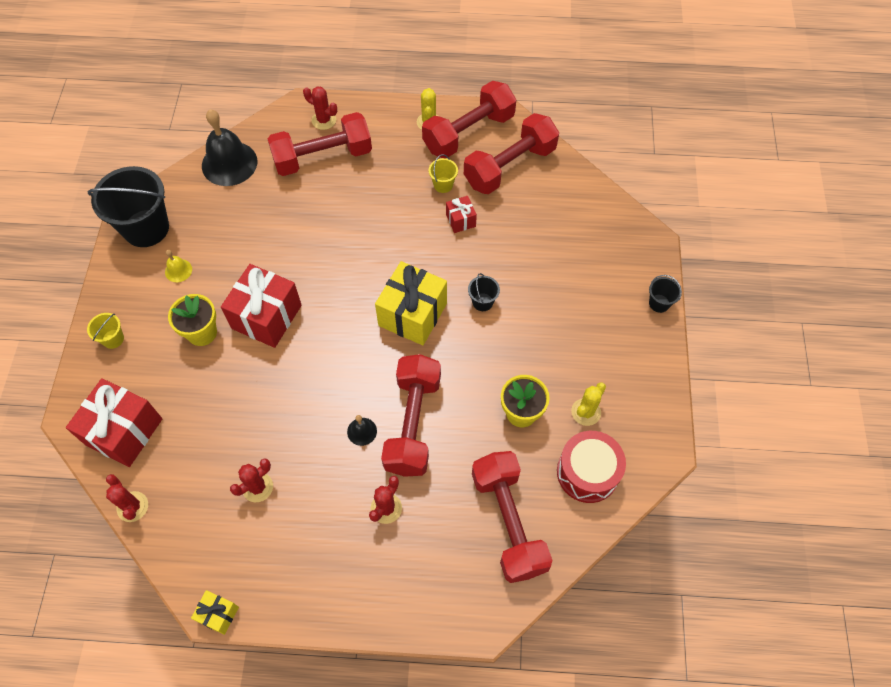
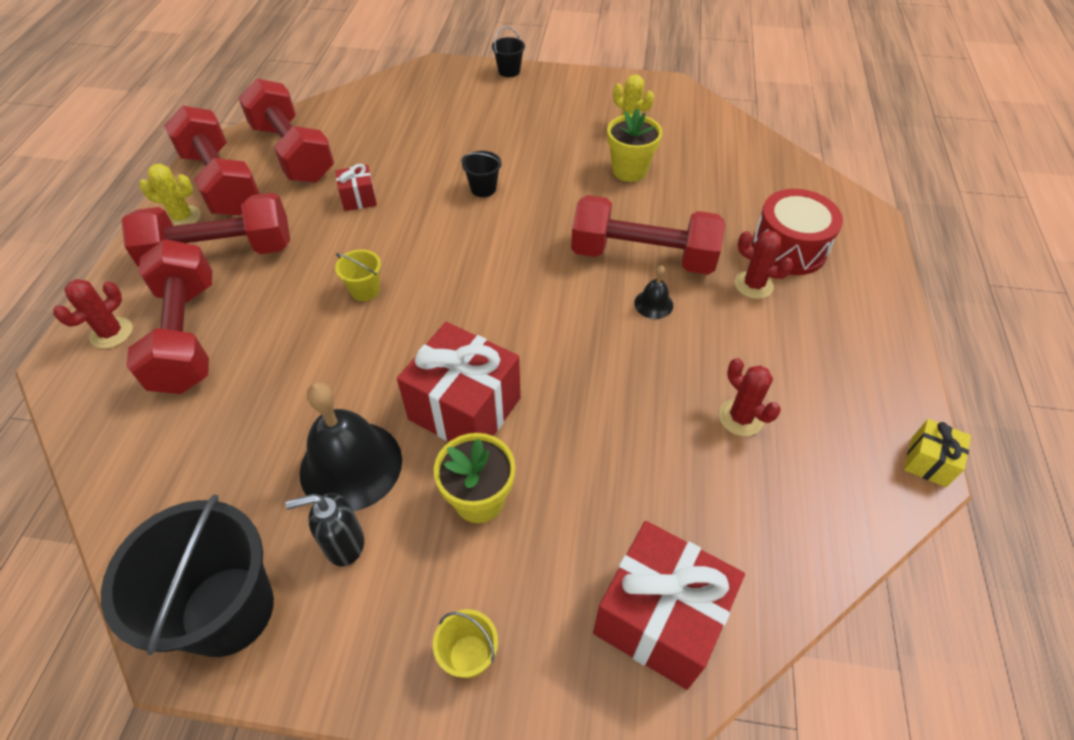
camera: 85 degrees left, 10 degrees down
(132, 506) = (792, 592): red cactus -> none
(178, 270) = (344, 544): yellow bell -> black soap dispenser
(229, 163) = (134, 468): black bell -> black bell (351, 465)
(412, 314) = (489, 249): yellow gift -> none
(443, 185) = (296, 210): yellow bucket -> yellow bucket (365, 290)
(508, 522) = (756, 189): red dumbbell -> red dumbbell (220, 253)
(587, 472) = (695, 133): red drum -> red drum (788, 248)

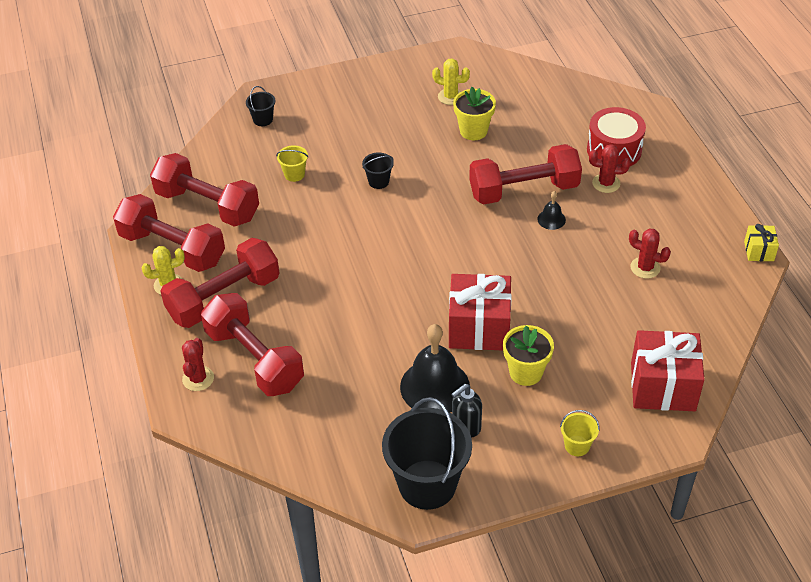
camera: 25 degrees left, 5 degrees down
(359, 199) = (292, 222): red gift -> none
(365, 290) = (353, 283): yellow bucket -> yellow bucket (294, 174)
(509, 71) = (323, 78): black bucket -> black bucket (263, 119)

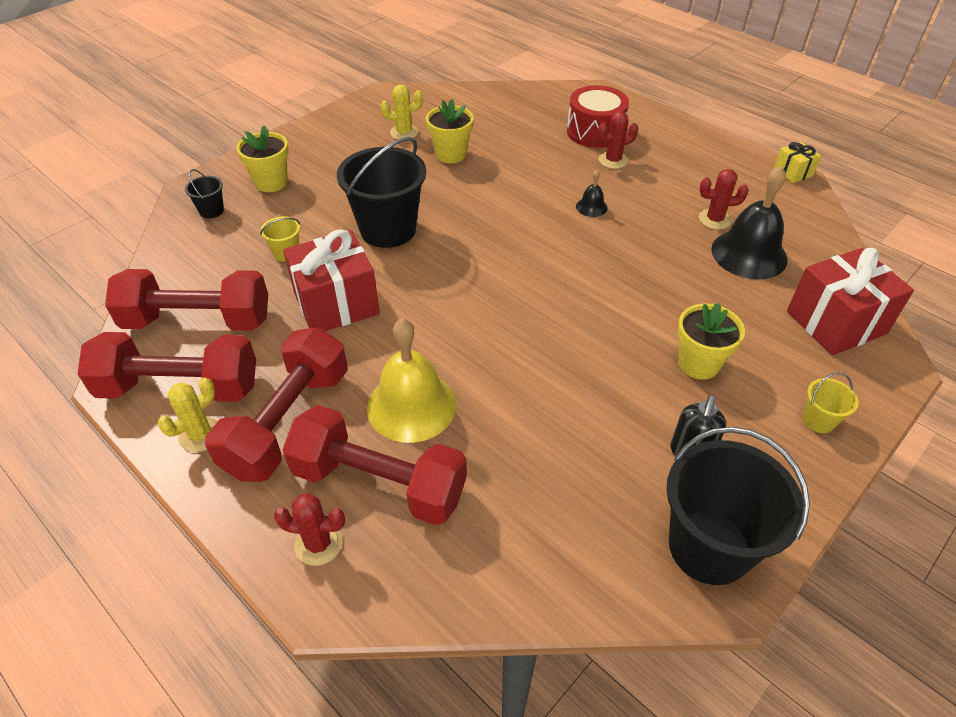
camera: 30 degrees left, 0 degrees up
(198, 378) = (318, 544): red cactus -> red cactus turned 60 degrees counterclockwise
(306, 319) = (411, 405): none -> yellow bell
(319, 109) = (271, 182): none -> yellow flower pot
(378, 181) = (388, 229): black bucket -> black bucket, size x2.27
(435, 386) = (619, 421): black bell -> black bell (749, 254)
(479, 328) = (612, 337): red gift -> red gift (336, 303)
(524, 190) = (543, 190): red dumbbell -> none

